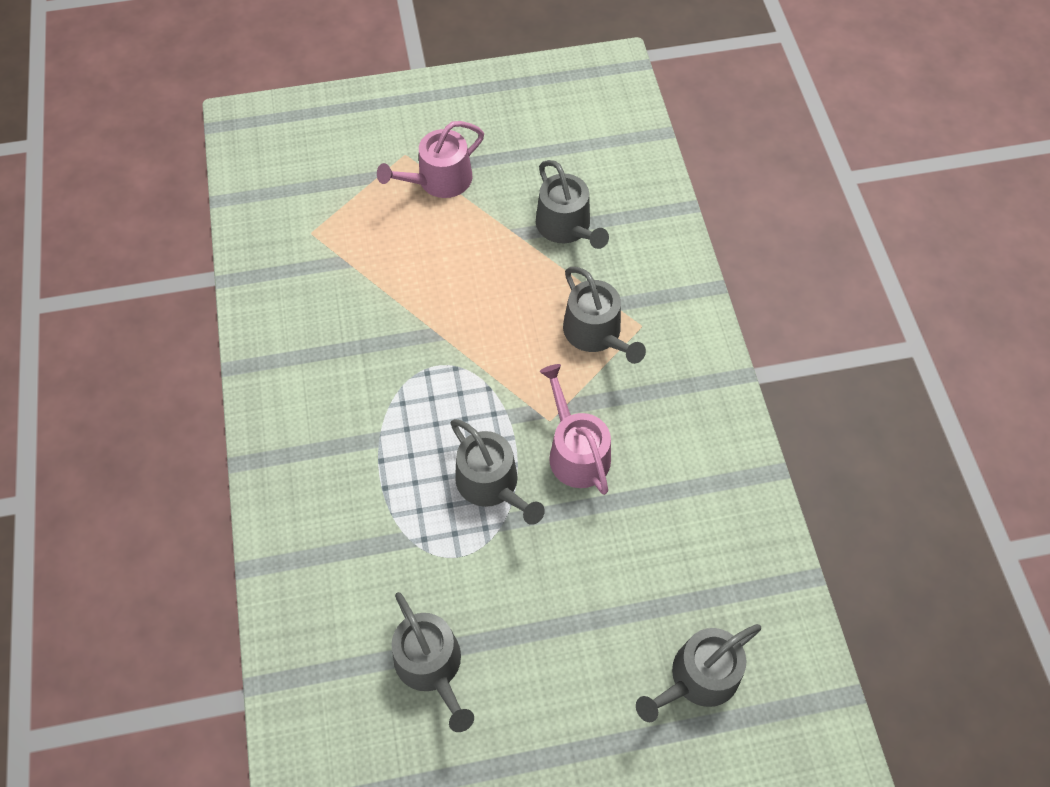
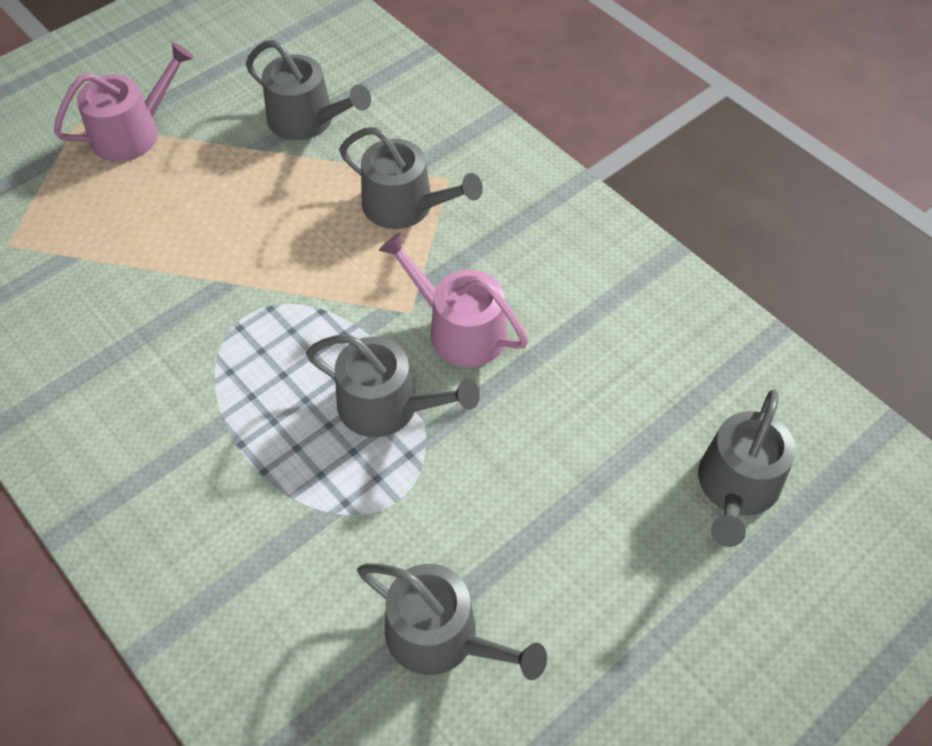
camera: 30 degrees left, 5 degrees down
(438, 180) = (133, 132): pink watering can -> pink watering can turned 150 degrees counterclockwise

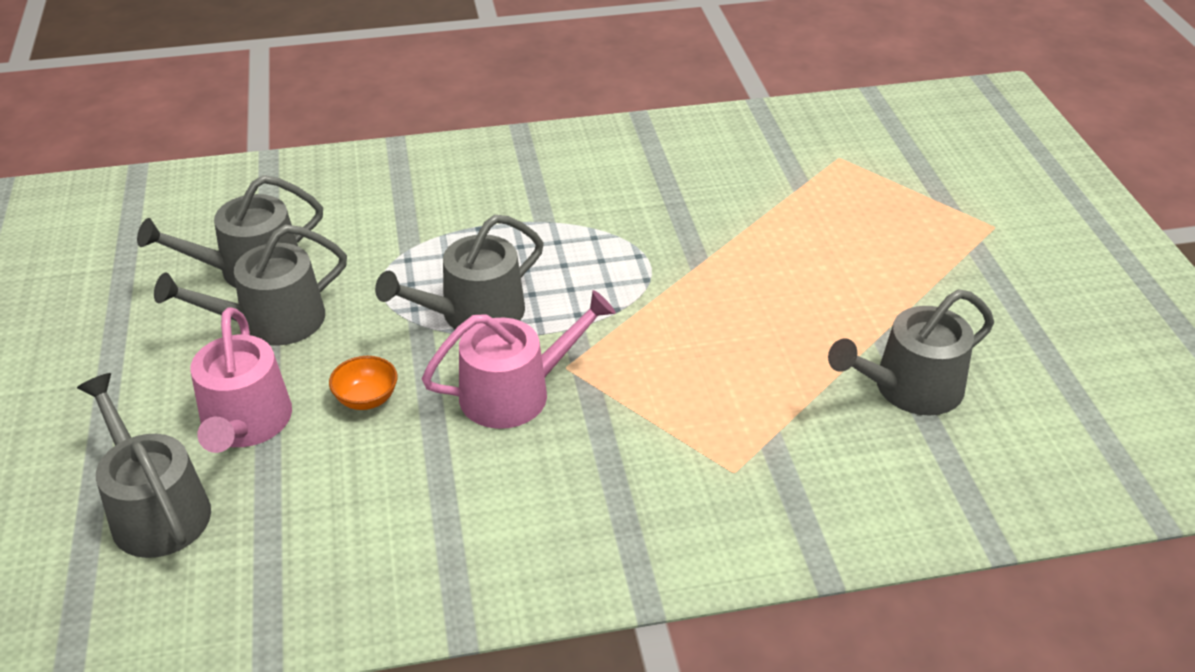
camera: 120 degrees right, 15 degrees down
(133, 132) = (958, 258): pink watering can -> pink watering can (245, 424)
(406, 206) = (714, 418): grey watering can -> grey watering can (271, 321)
(534, 422) = (366, 399): none -> orange bowl

